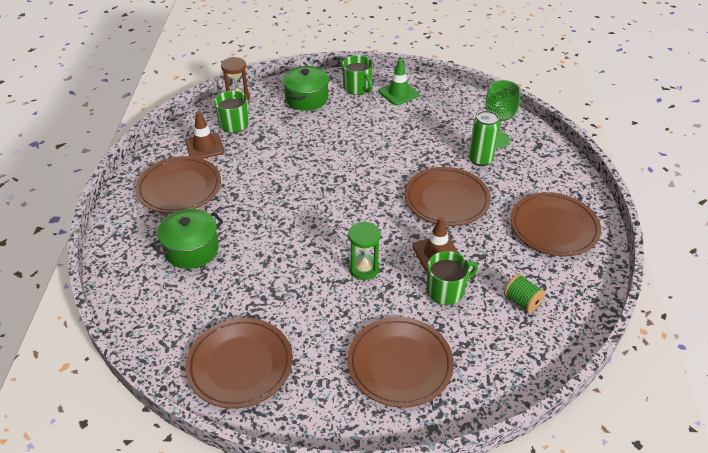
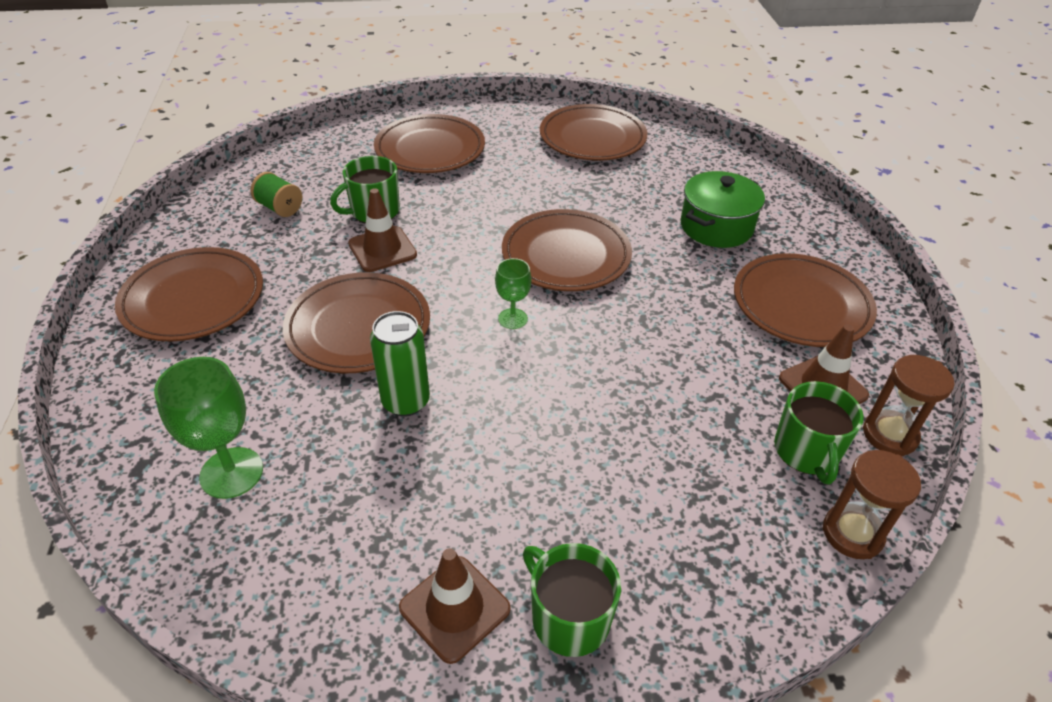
camera: 170 degrees right, 0 degrees up
(191, 125) = (890, 435): none -> brown hourglass
(306, 98) = (687, 554): green pot -> none
(309, 236) = (566, 255): none -> brown plate
(355, 196) = (512, 319): none -> green goblet
(363, 268) = (481, 225): green hourglass -> none
(398, 93) = (454, 608): green traffic cone -> brown traffic cone
(480, 160) = (280, 414): green can -> green can (405, 401)

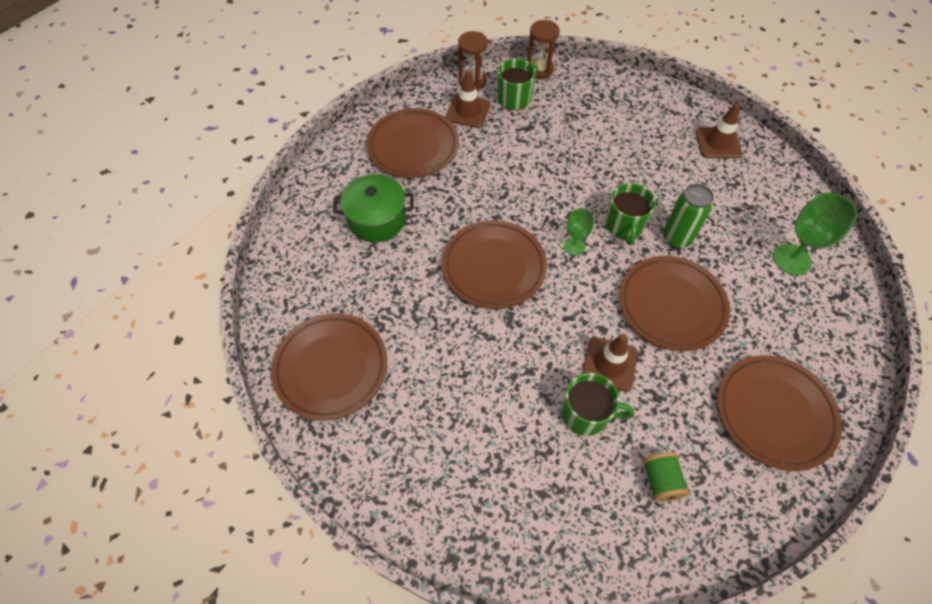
camera: 135 degrees left, 15 degrees up
(430, 149) = (474, 466): brown plate -> none
(569, 618) = (676, 114): green mug -> green mug (624, 225)

